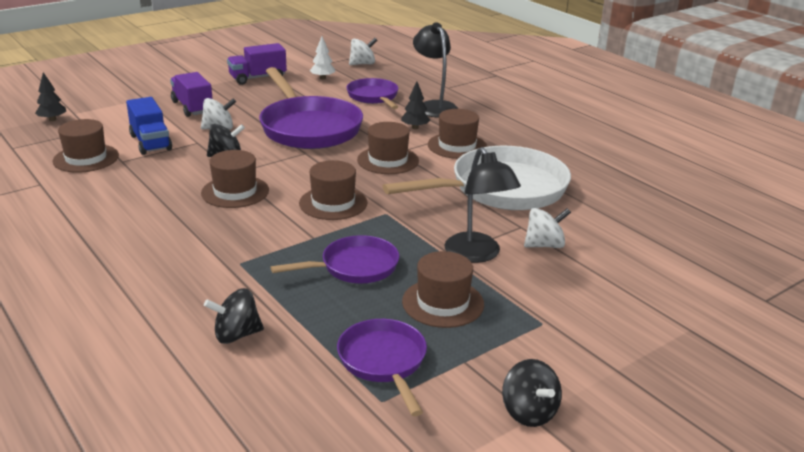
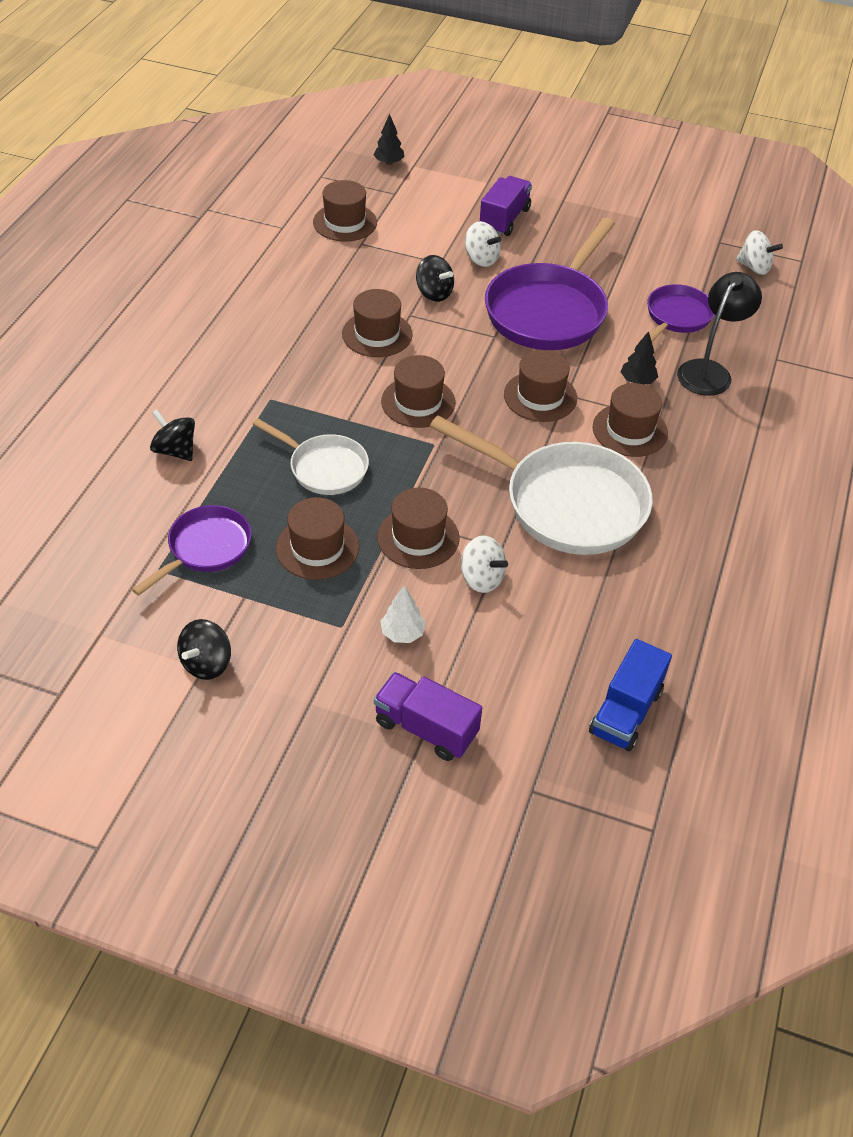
camera: 55 degrees right, 20 degrees up
(150, 142) = (410, 238): blue truck -> blue truck (625, 712)
(257, 78) = (620, 219): purple truck -> purple truck (426, 728)
(322, 78) = (678, 259): white tree -> white tree (402, 633)
(354, 267) = (324, 467): purple pan -> white pan
(477, 255) = (418, 537): black lamp -> brown hat

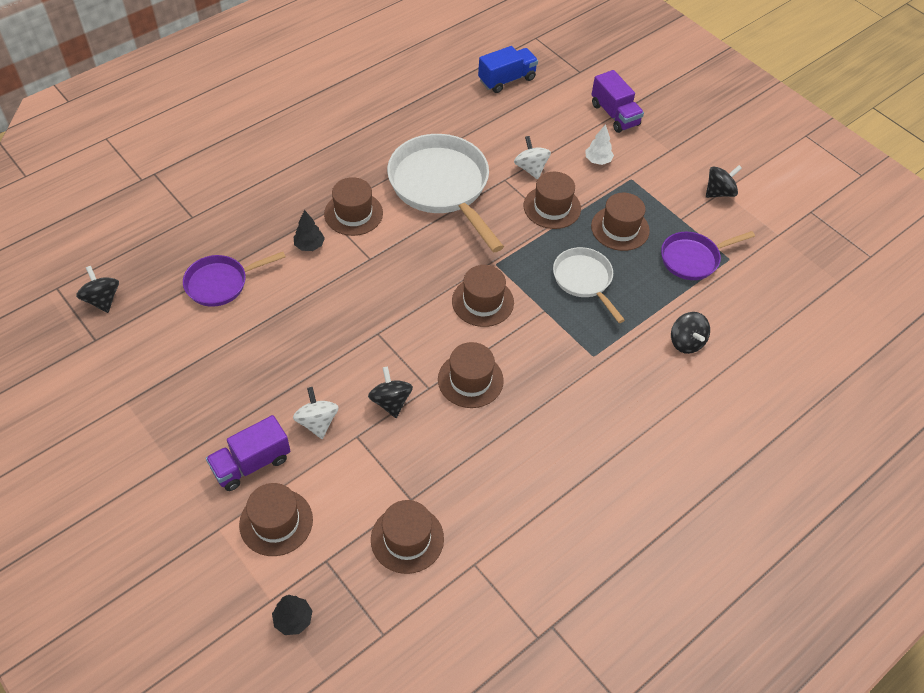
camera: 150 degrees left, 5 degrees up
(540, 396) = (390, 265): brown hat -> brown hat (276, 522)
(549, 311) = (312, 337): purple pan -> none
(709, 371) = (250, 229): black lamp -> none
(754, 267) = (102, 300): white spinning top -> black spinning top

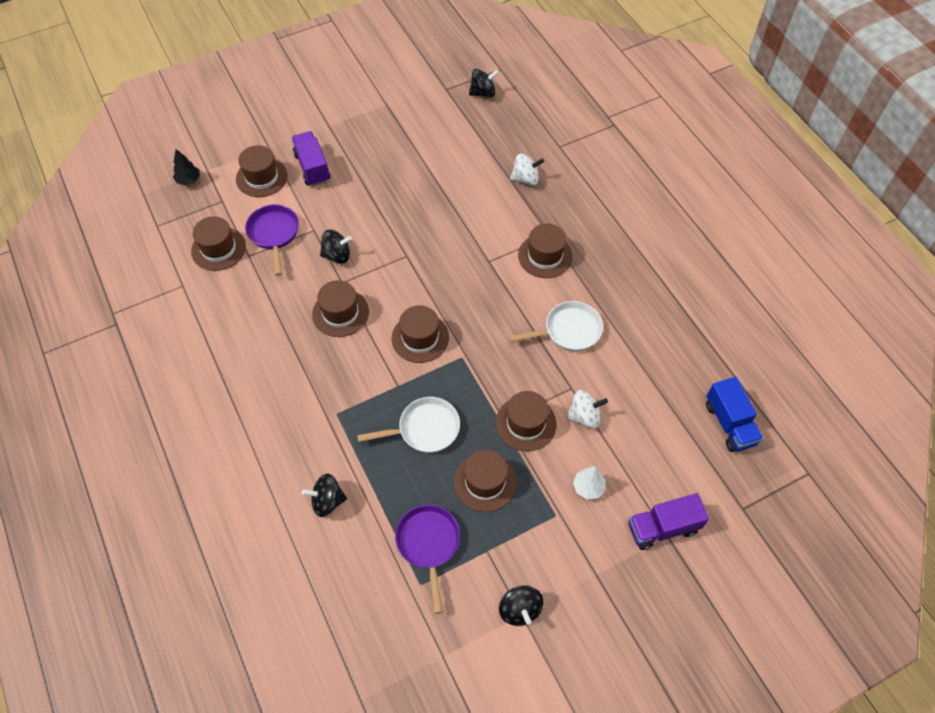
camera: 105 degrees right, 5 degrees up
(221, 283) = (483, 160): purple pan -> purple pan (274, 234)
(309, 245) = (512, 220): black tree -> none
(317, 422) = (334, 208): white spinning top -> white spinning top (525, 179)
(442, 187) = (568, 331): white pan -> white pan, size x0.56

